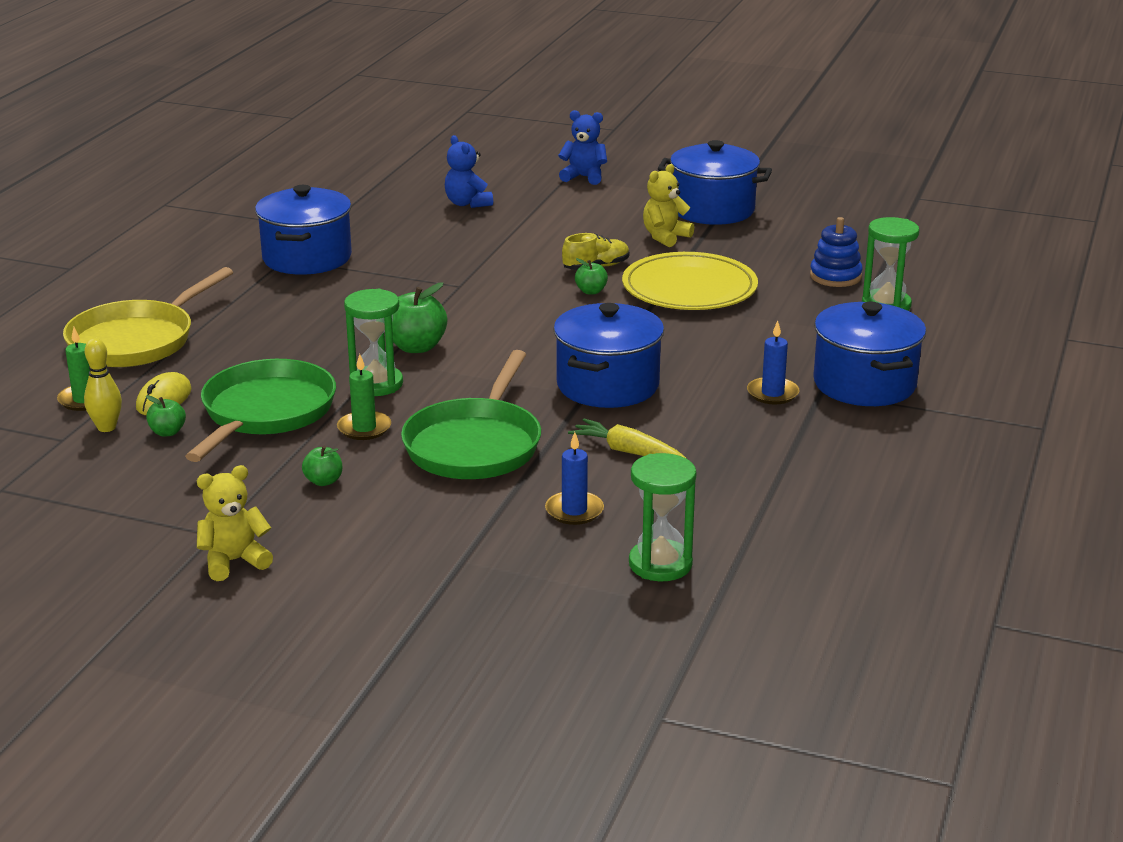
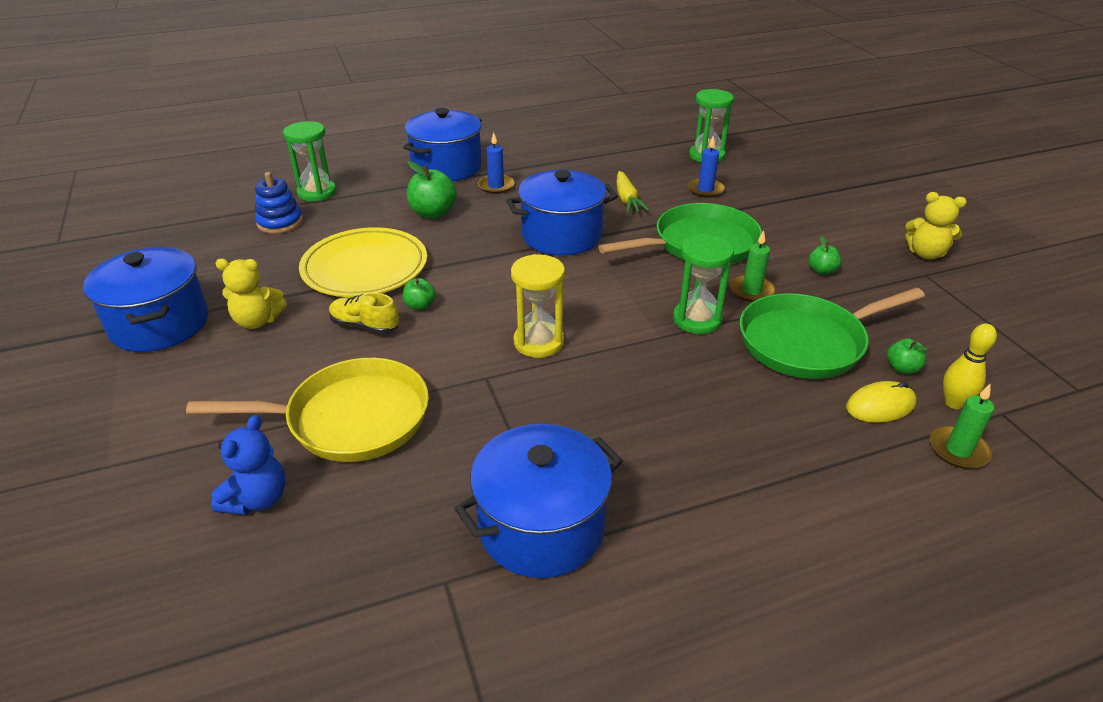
camera: 130 degrees left, 10 degrees up
(137, 340) = (852, 507): yellow pan -> yellow pan (350, 419)
(416, 347) = (621, 334): green apple -> green apple (433, 213)
(465, 315) = (538, 342): none -> yellow hourglass
(584, 177) = (96, 452): blue teddy bear -> none

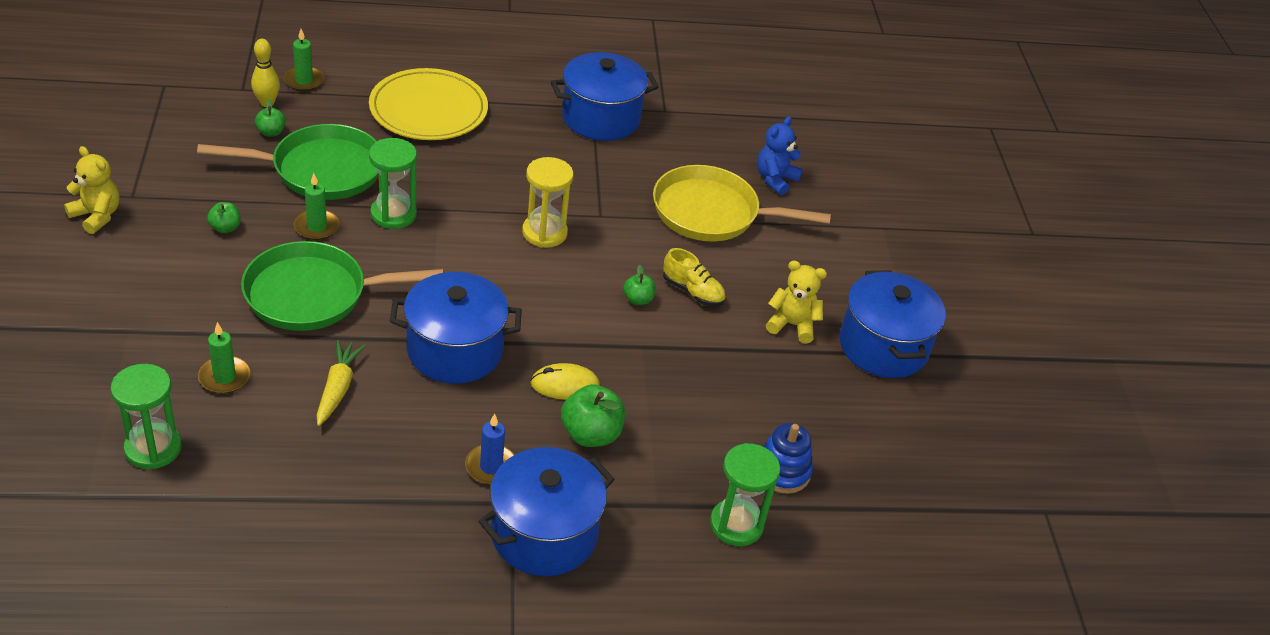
camera: 170 degrees left, 5 degrees up
(365, 267) = (685, 365): yellow plate -> yellow plate (428, 110)
(705, 190) = (224, 377): blue candle -> green candle
(880, 406) = (321, 116): yellow mouse -> yellow mouse (565, 385)

